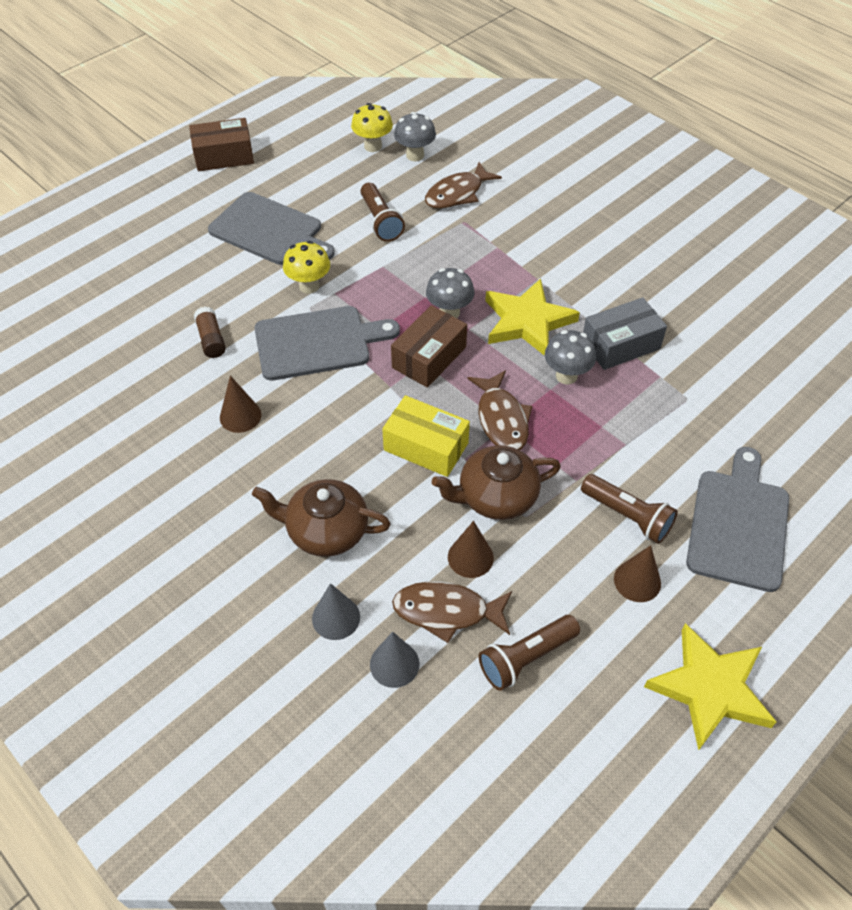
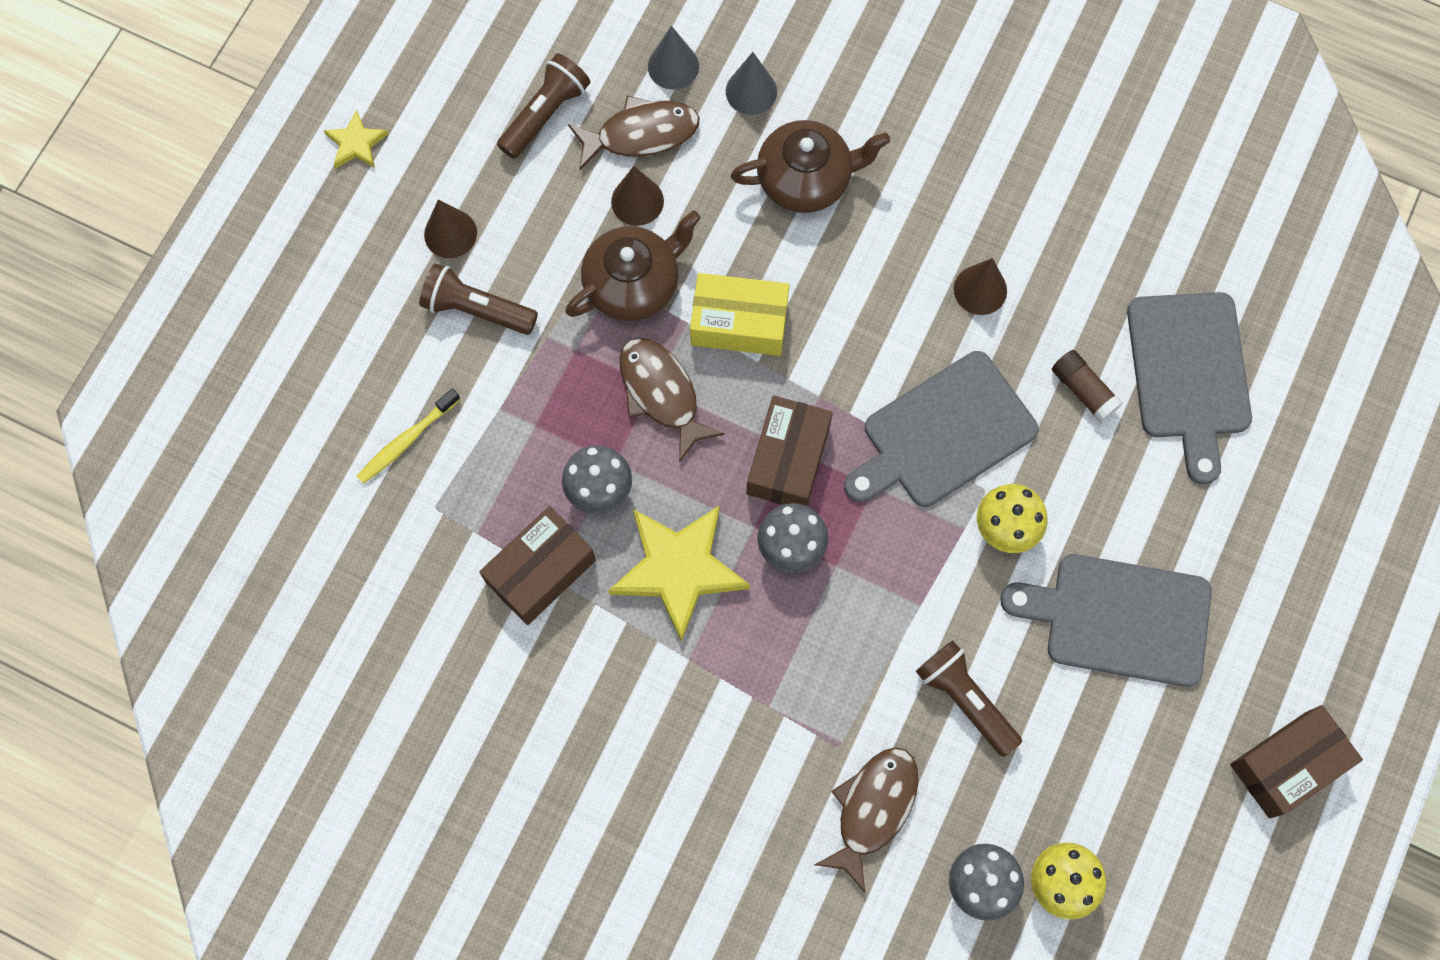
camera: 160 degrees right, 20 degrees up
(620, 344) = (541, 571): grey box -> brown box
(701, 444) = (407, 440): none -> yellow toothbrush
(710, 689) = (356, 143): yellow star -> yellow star, size x0.49
(738, 524) = (348, 341): grey cutting board -> grey cutting board (1189, 373)

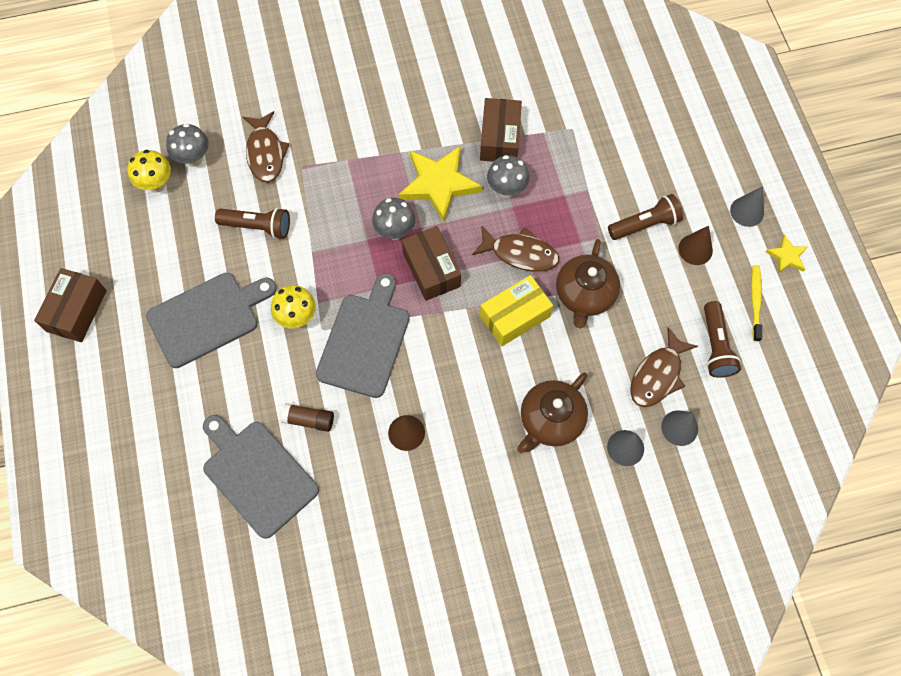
camera: 140 degrees right, 5 degrees down
(341, 228) = (747, 211): none -> grey cone
(407, 440) = (614, 145): yellow toothbrush -> yellow toothbrush (755, 301)
(637, 201) = (624, 338): brown cone -> none

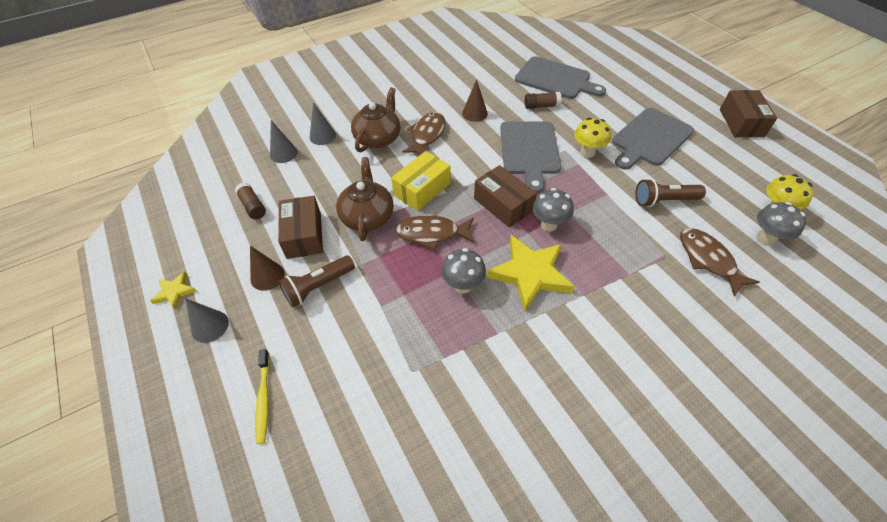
camera: 165 degrees right, 15 degrees down
(499, 138) = (489, 337): brown box -> brown box (304, 235)
(657, 375) = (301, 178): brown fish -> brown fish (427, 135)
(715, 346) = (253, 206): brown flashlight -> brown glue stick
(755, 301) = (213, 246): yellow toothbrush -> yellow toothbrush (263, 399)

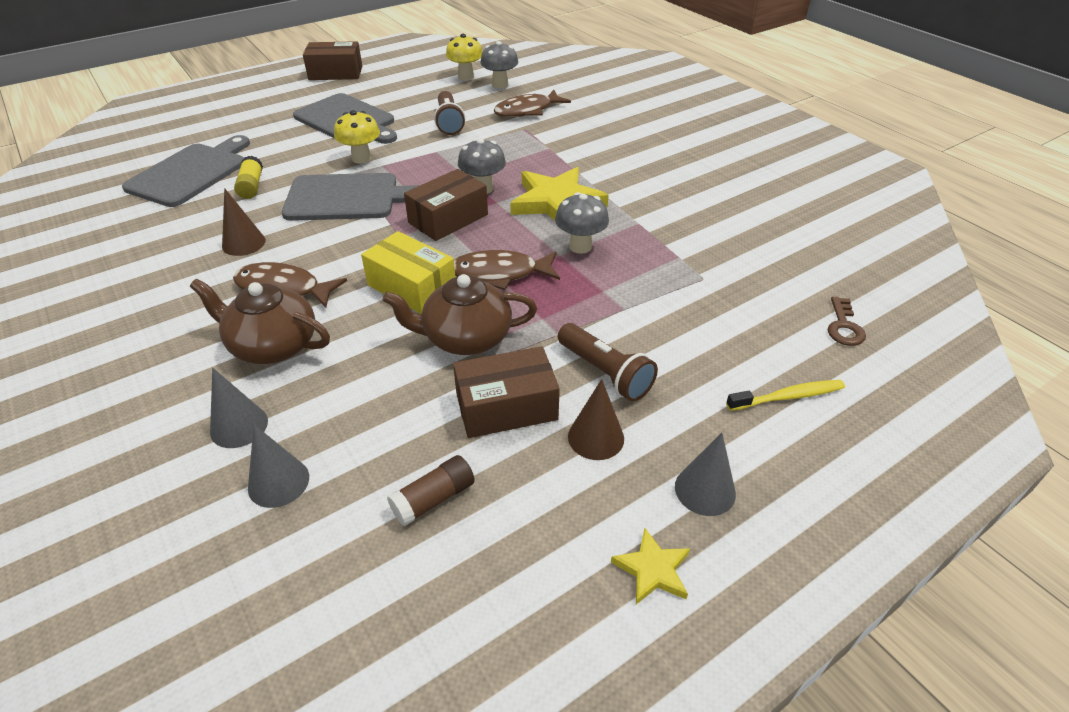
camera: 95 degrees left, 10 degrees down
(327, 477) = (844, 326): none -> brown key
(431, 234) = (499, 274): brown fish -> brown fish turned 90 degrees clockwise
(541, 106) = (251, 186): brown glue stick -> yellow glue stick

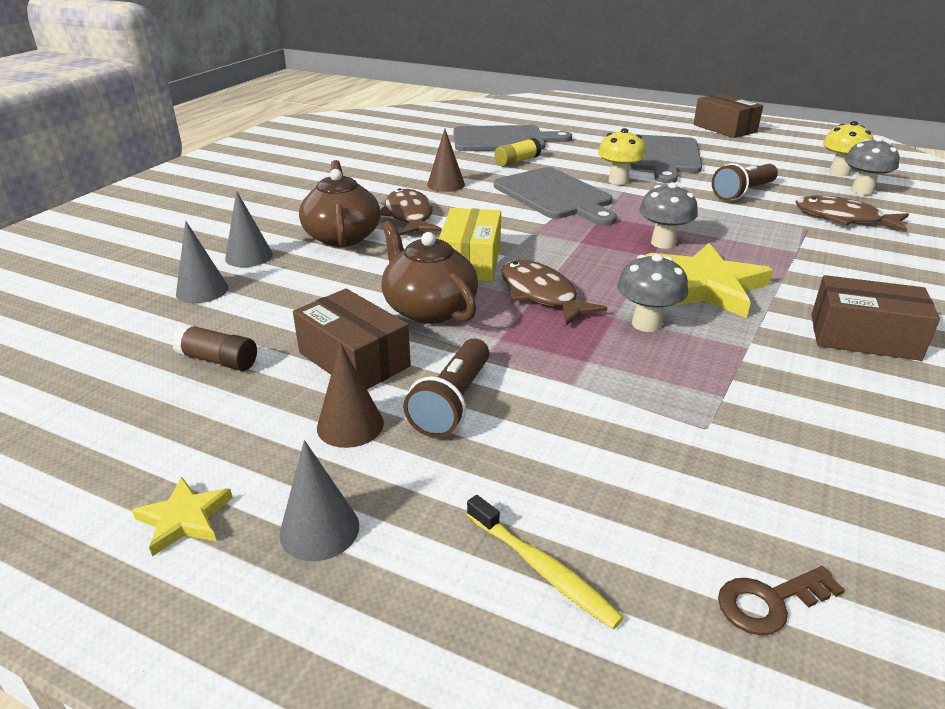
camera: 60 degrees right, 10 degrees down
(448, 218) = (589, 243): brown box -> brown box (863, 337)

